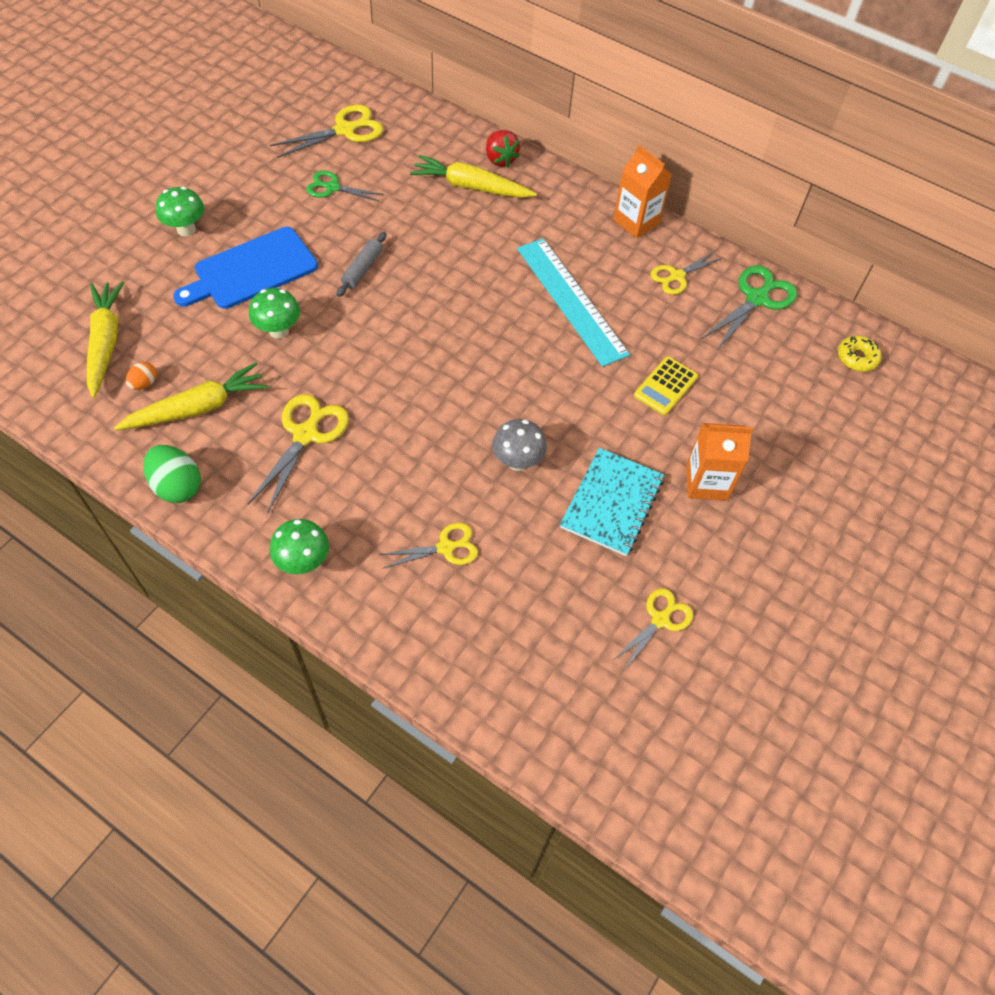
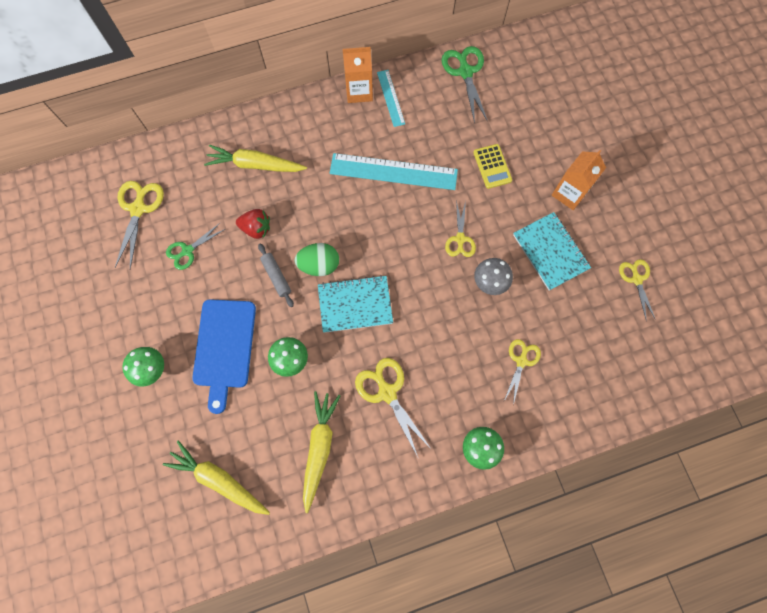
camera: 50 degrees left, 15 degrees up
(144, 383) = (274, 472): orange egg -> none
(177, 486) = (373, 494): green egg -> green egg (319, 265)
(386, 351) = (355, 304): none -> turquoise notebook
(471, 187) = (255, 165): yellow carrot -> yellow carrot turned 45 degrees clockwise
(500, 159) = (245, 131): red strawberry -> red strawberry (256, 228)
(656, 251) = (390, 98): none -> turquoise ruler
(677, 276) = (418, 101): yellow scissors -> yellow scissors (460, 239)
(857, 358) = (541, 55): yellow donut -> none

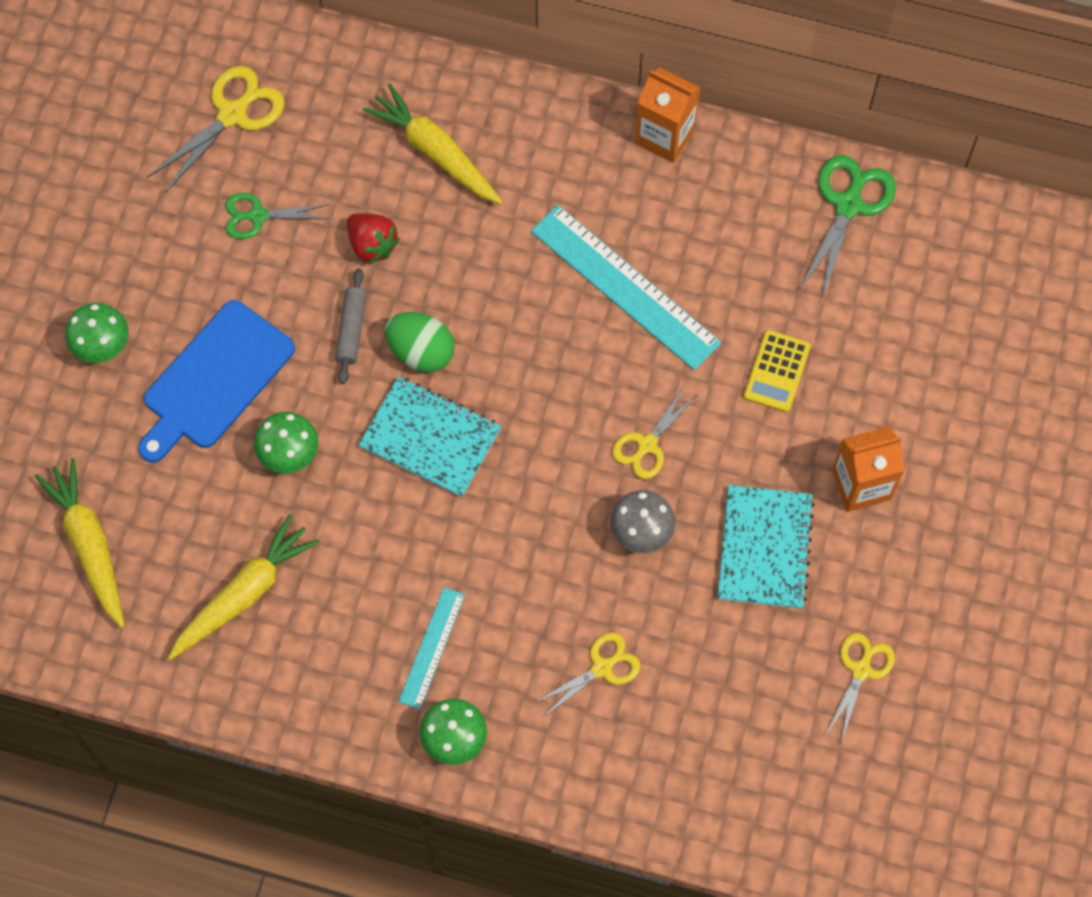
camera: 35 degrees right, 5 degrees down
(387, 392) = (386, 584): yellow scissors -> none
(390, 98) = (704, 175): turquoise ruler -> turquoise ruler (431, 647)

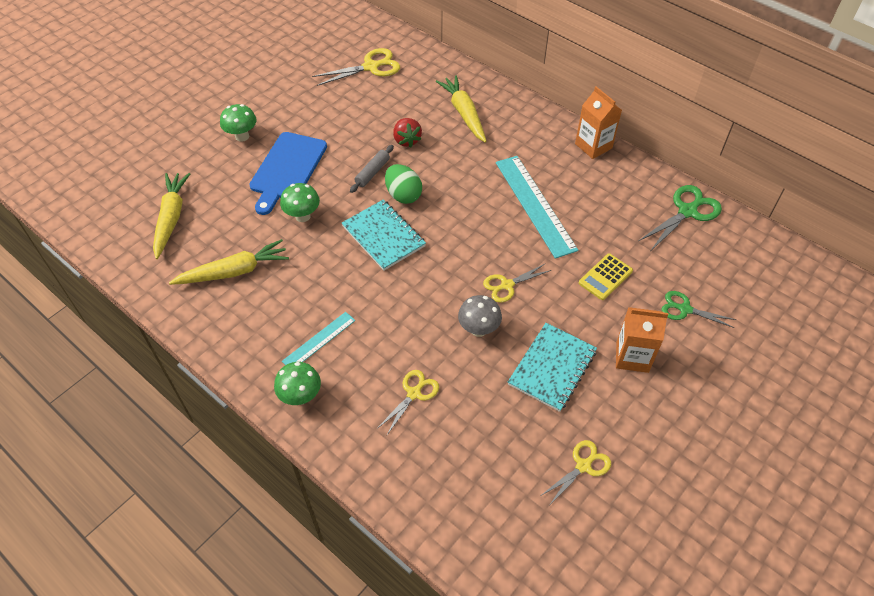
camera: 25 degrees right, 15 degrees down
(215, 380) = (287, 169): blue cutting board -> blue cutting board turned 45 degrees counterclockwise
(258, 216) = (356, 110): green scissors -> green scissors (685, 309)
(601, 668) = (414, 393): yellow scissors -> yellow scissors turned 45 degrees counterclockwise

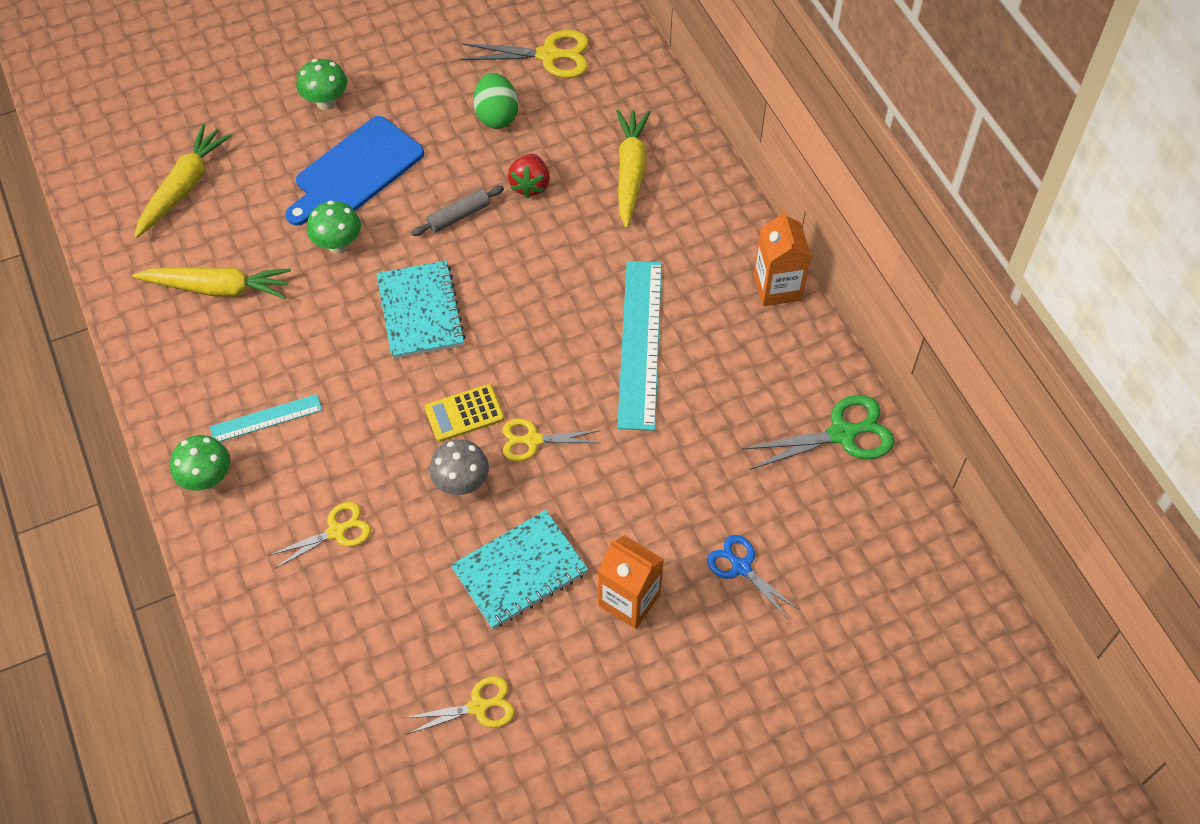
camera: 25 degrees right, 5 degrees up
(403, 195) = (479, 263): green egg -> green egg (496, 116)
(605, 277) = (666, 481): yellow calculator -> yellow calculator (464, 413)
(685, 309) = (741, 567): green scissors -> blue scissors

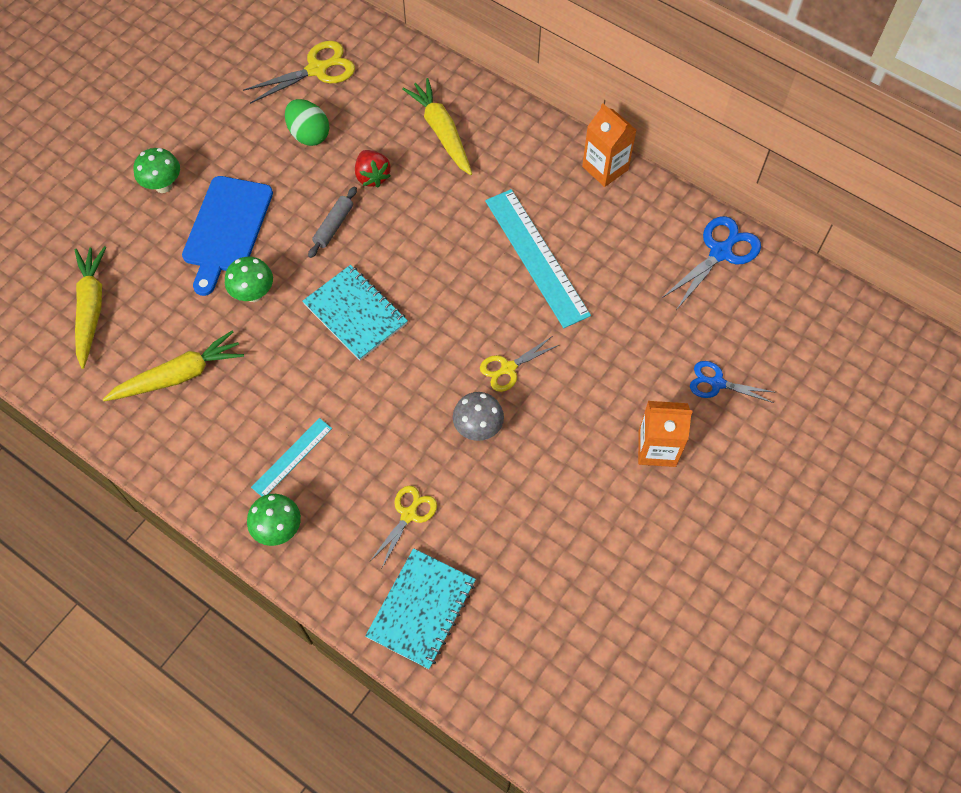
camera: 30 degrees left, 5 degrees up
(464, 413) = (443, 374): yellow calculator -> none
(478, 707) = (604, 585): yellow scissors -> none
(520, 571) = (565, 470): turquoise notebook -> turquoise notebook (421, 609)
(842, 434) = (720, 252): green scissors -> blue scissors

